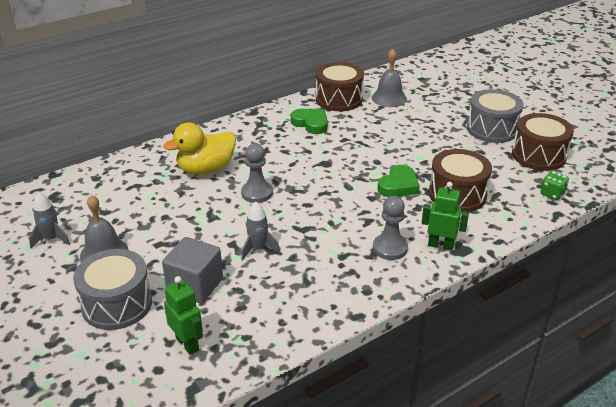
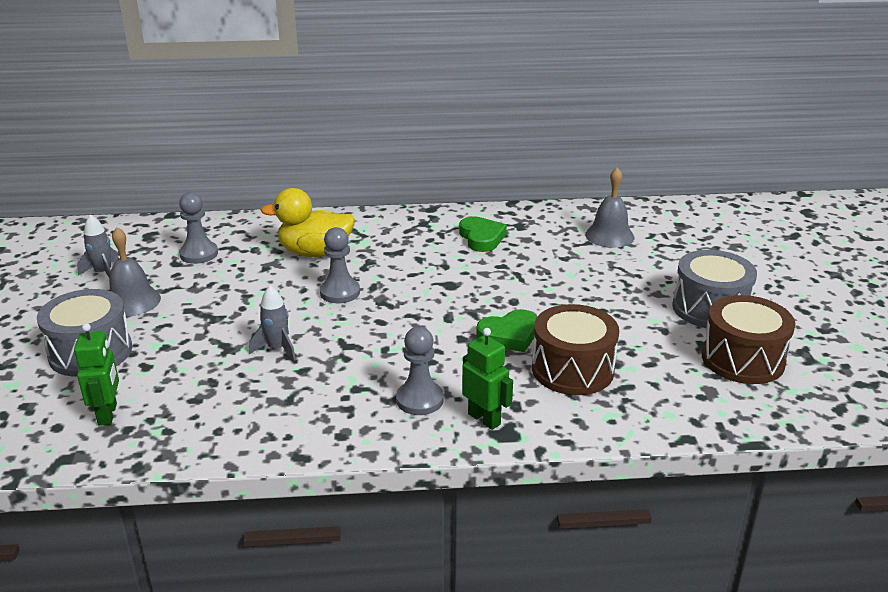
camera: 30 degrees right, 5 degrees down
(115, 198) = (199, 254): none -> grey pawn
(195, 285) = (177, 362): grey cube -> none
(339, 99) = (544, 221): brown drum -> none
(552, 194) = (707, 412): green dice -> none

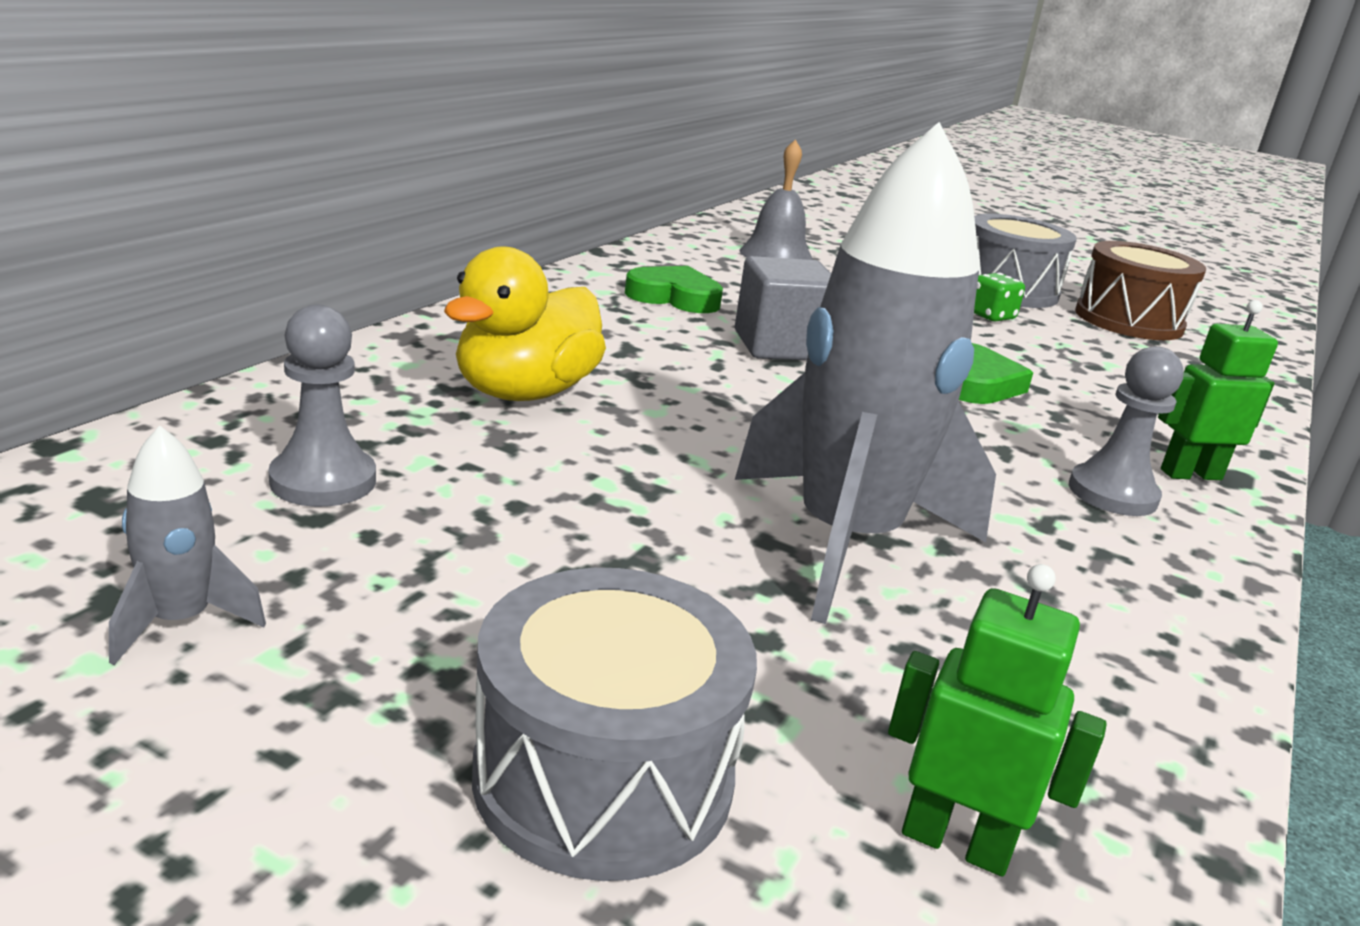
camera: 60 degrees left, 5 degrees down
(132, 301) = (414, 629): grey bell -> none
(277, 349) = (846, 541): grey rocket -> grey rocket, size x2.39
(340, 292) = (704, 426): grey pawn -> none
(464, 278) = (780, 346): none -> grey cube
(572, 369) = (1094, 387): brown drum -> none
(640, 315) = (991, 316): none -> green dice

